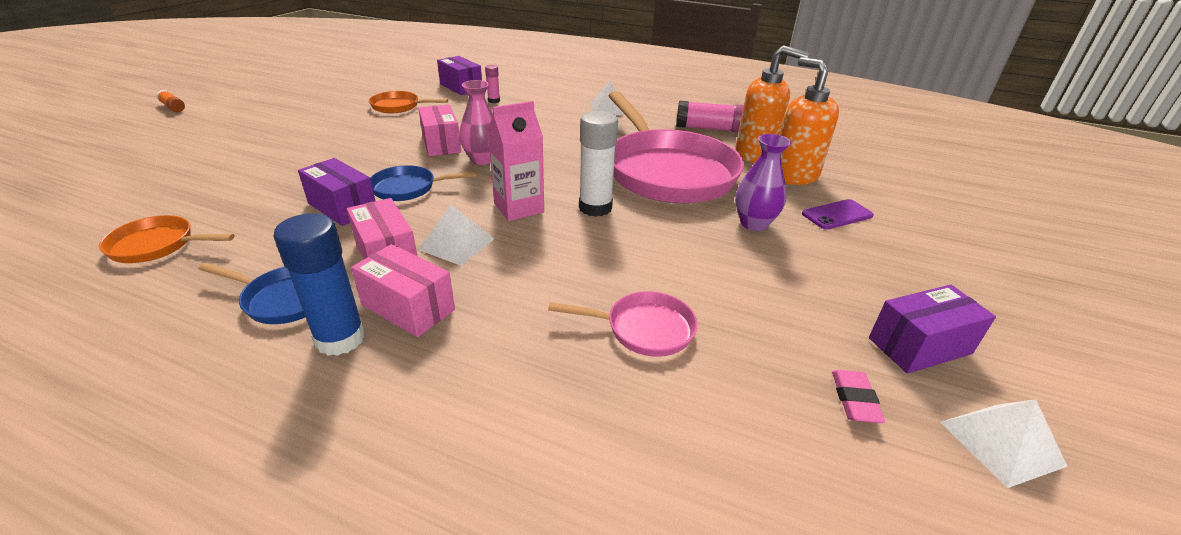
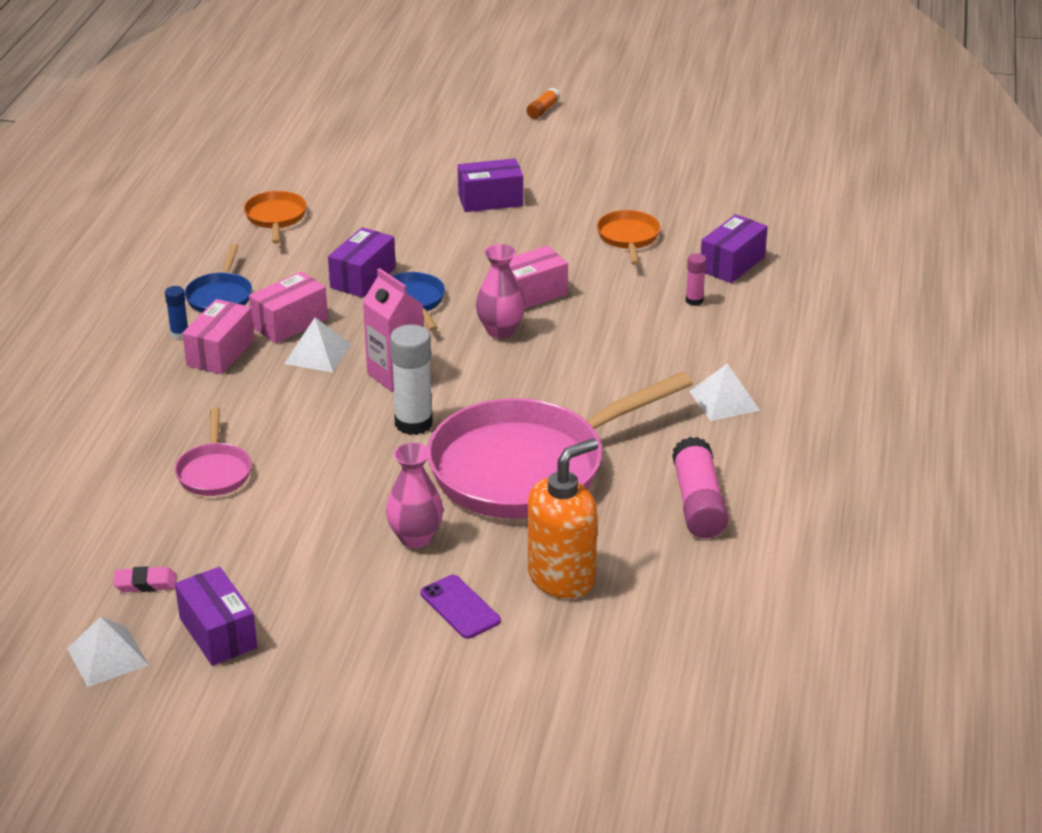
camera: 80 degrees right, 0 degrees up
(283, 141) = (490, 200): none -> purple box
(340, 339) = (179, 334): blue glue stick -> blue glue stick, size x0.52
(754, 223) = (415, 538): purple vase -> pink vase
(755, 154) = (621, 544): orange soap dispenser -> none

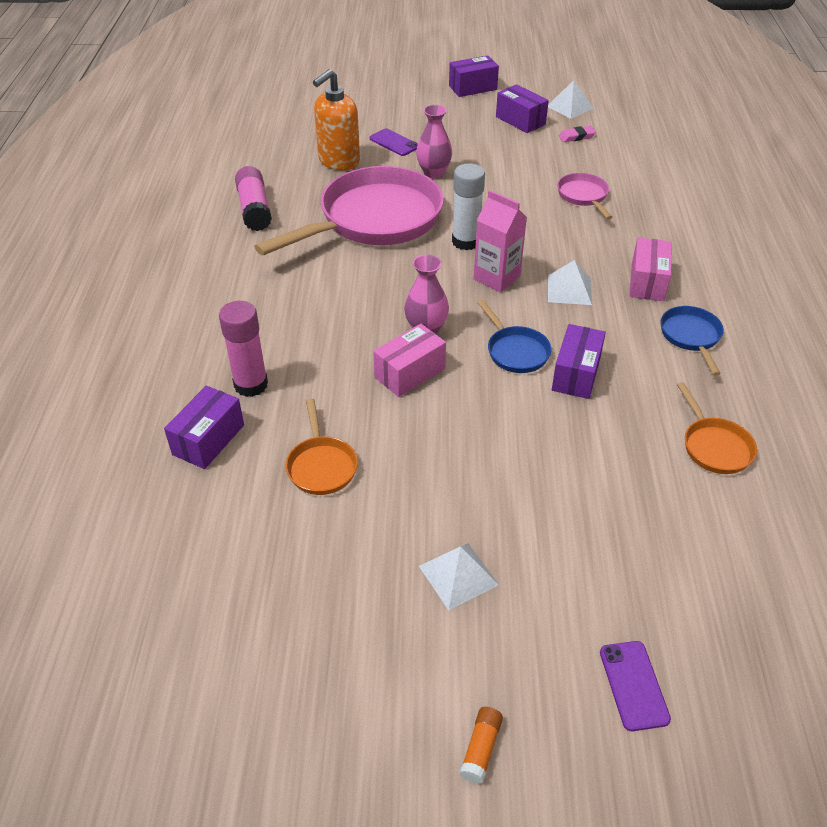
camera: 170 degrees right, 10 degrees up
(179, 334) = (694, 295): blue glue stick -> none
(290, 323) = (610, 316): pink box -> none
(434, 121) = (633, 685): none -> purple phone
(490, 200) = (492, 510): purple box -> purple box (473, 88)
(694, 301) = (251, 385): pink glue stick -> pink glue stick, size x1.94
(724, 400) = (230, 285): white pyramid -> white pyramid (458, 575)

